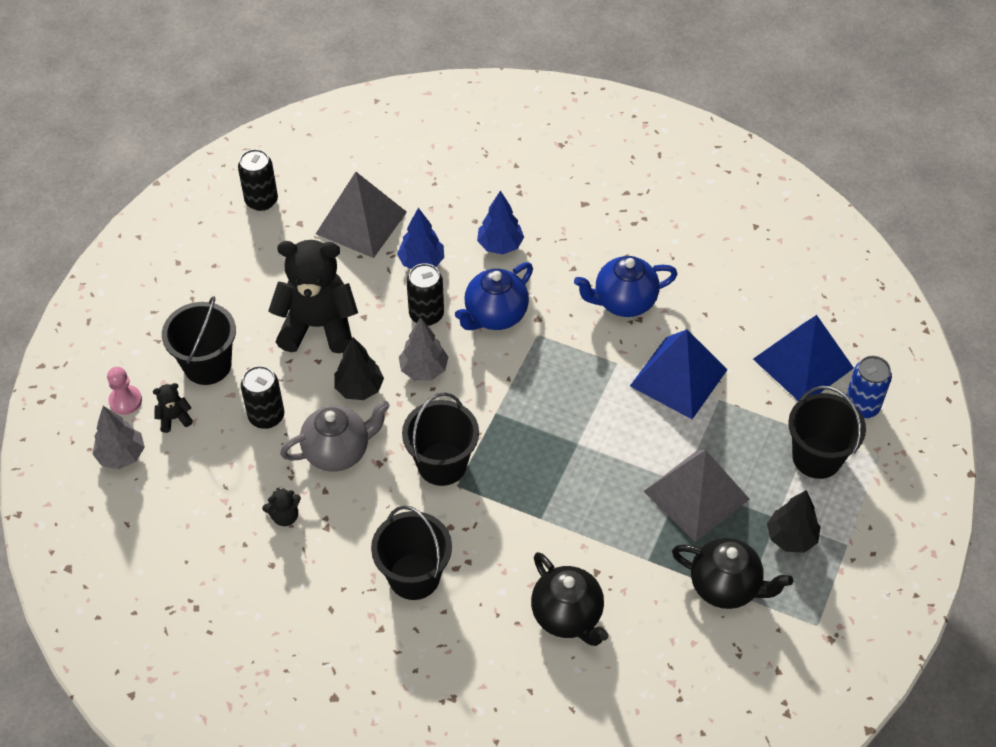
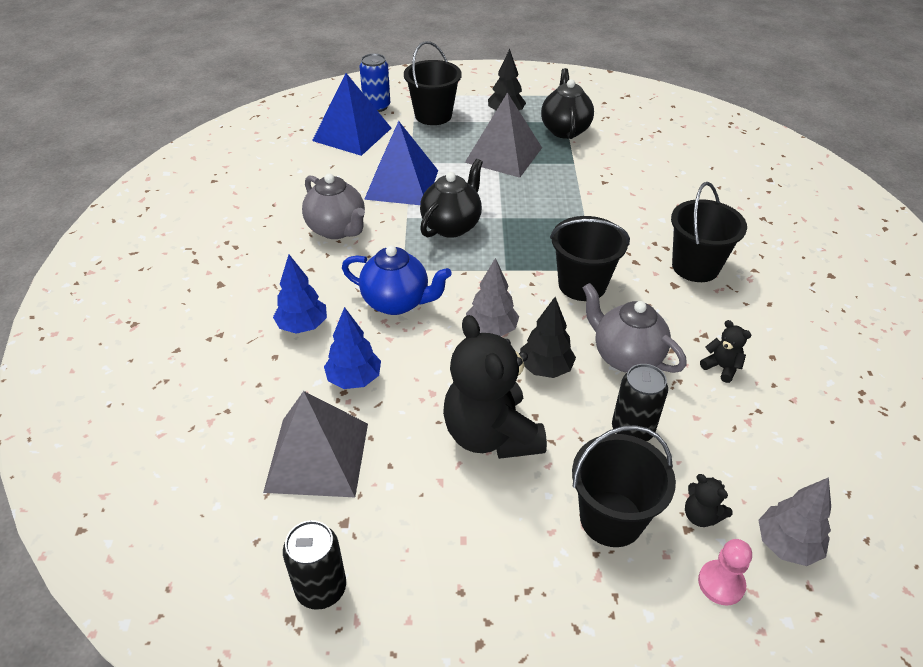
camera: 115 degrees left, 10 degrees down
(426, 314) = (423, 351): black can -> none
(567, 616) = (650, 185): black teapot -> black teapot (452, 226)
(623, 302) = (337, 229): blue teapot -> grey teapot

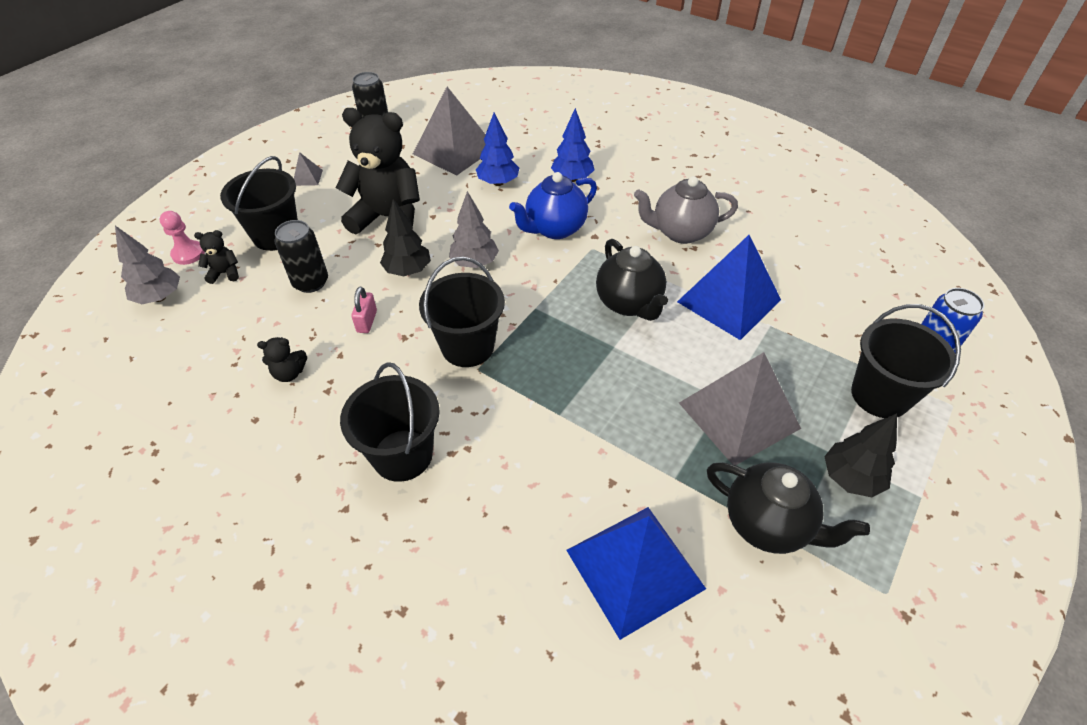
camera: 125 degrees right, 5 degrees up
(352, 134) = (862, 304): blue pyramid -> blue pyramid (634, 568)
(493, 580) = (307, 177): none -> grey pyramid
(626, 357) = (367, 321): grey teapot -> pink padlock

